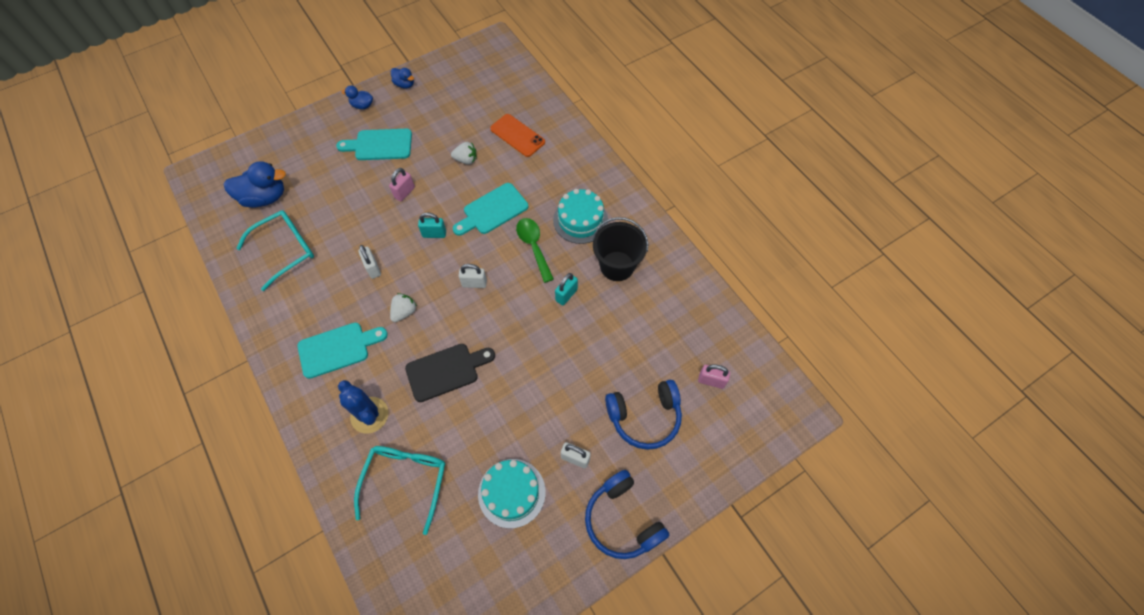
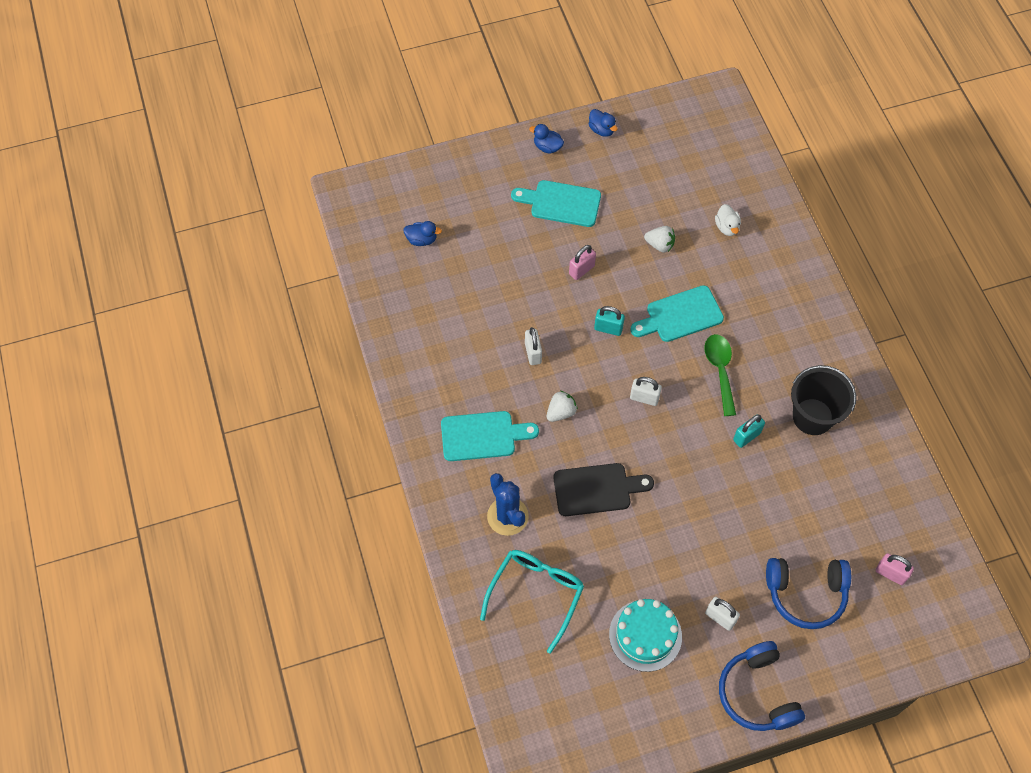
camera: 15 degrees right, 0 degrees up
(265, 197) = (422, 240): blue duck -> blue duck, size x0.54
(286, 249) = (439, 308): turquoise glasses -> none
(517, 135) = (727, 227): orange phone -> white duck
(580, 220) = (781, 351): turquoise cake -> none

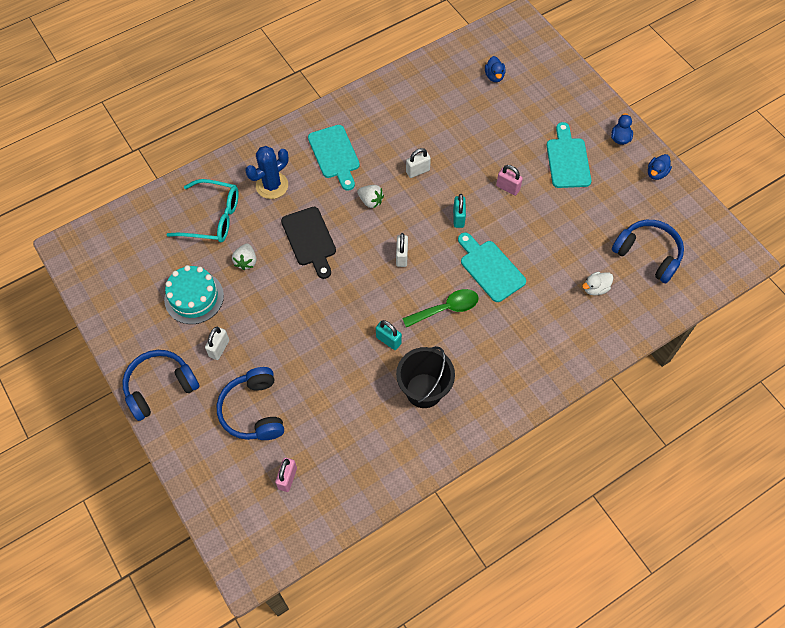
camera: 75 degrees right, 0 degrees up
(660, 245) = (555, 239): white strawberry -> white strawberry (246, 261)
(698, 169) = (648, 254): none -> blue headphones

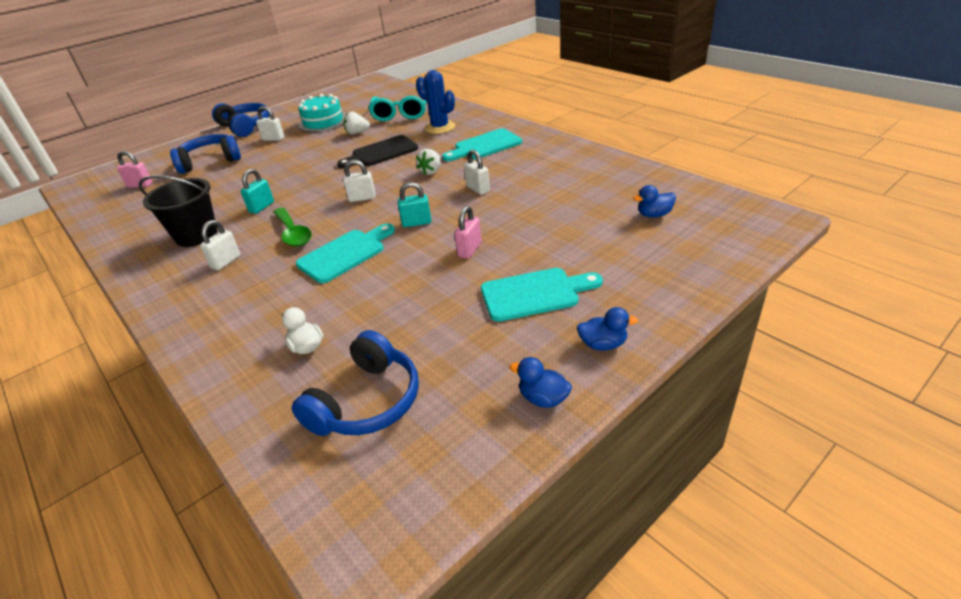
camera: 85 degrees right, 25 degrees down
(477, 356) = (226, 262): none -> white padlock

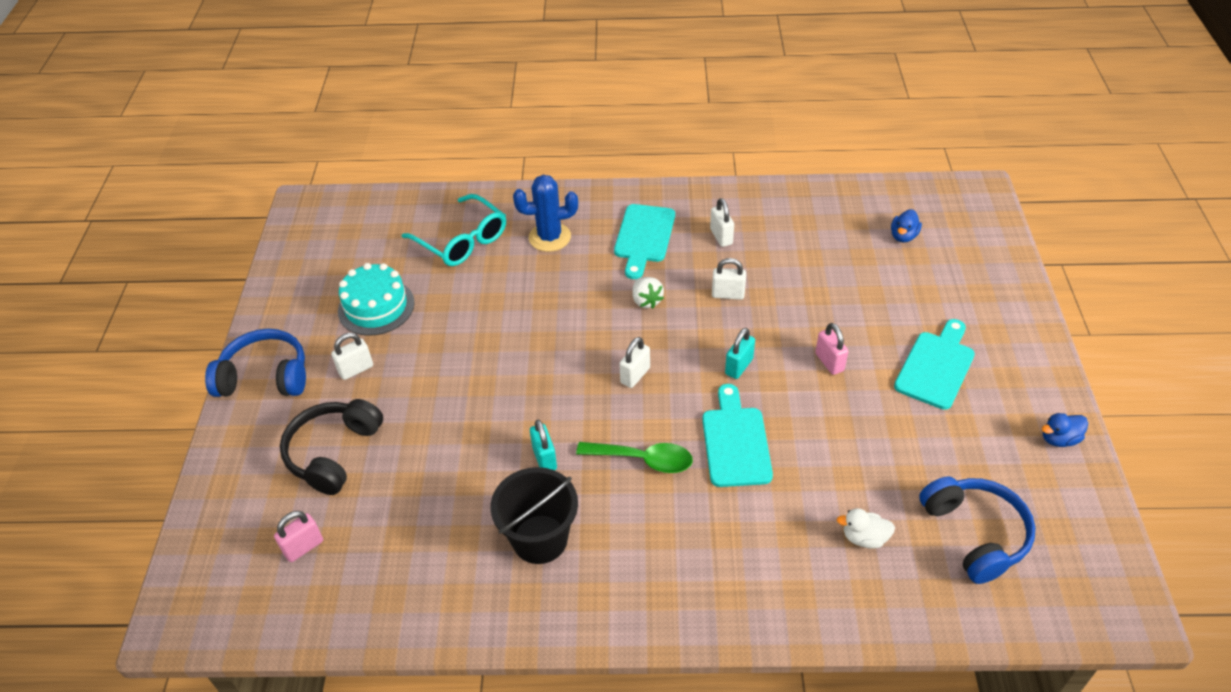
camera: 50 degrees left, 10 degrees up
(210, 161) = (333, 453): blue headphones -> black headphones
(226, 262) = (638, 536): white padlock -> white padlock (721, 237)
(357, 133) = (459, 298): white strawberry -> none
(381, 152) = (545, 308): black cutting board -> none
(603, 344) = (1032, 374): blue duck -> none

